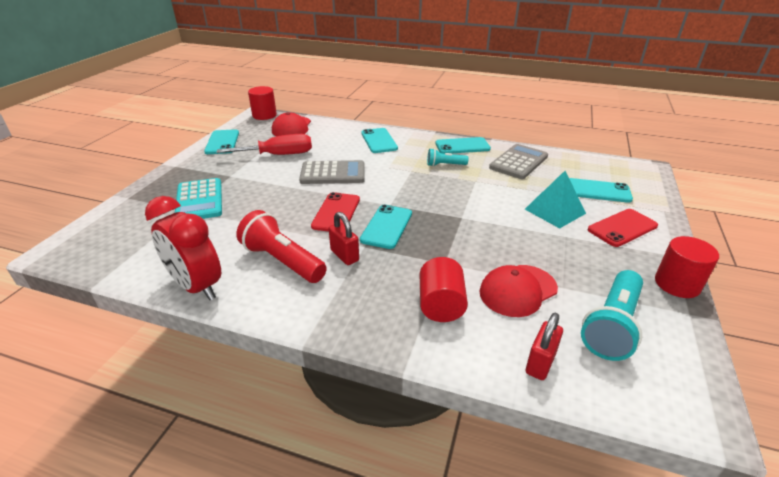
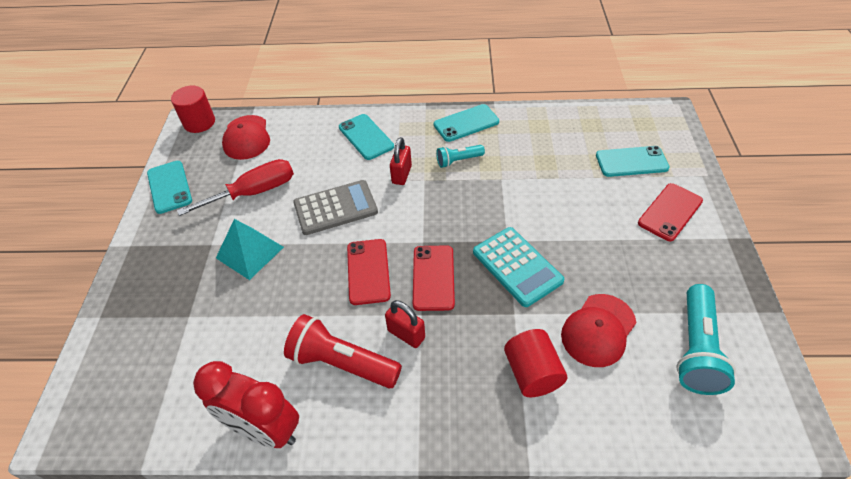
camera: 15 degrees left, 15 degrees up
(199, 200) = (195, 297): turquoise calculator -> turquoise calculator (517, 266)
(386, 226) = (433, 277): turquoise phone -> red phone
(518, 162) = (537, 136): grey calculator -> none
(540, 363) = (647, 416): red padlock -> red padlock (401, 175)
(555, 211) = (598, 205): turquoise pyramid -> turquoise pyramid (250, 252)
(677, 284) = (738, 277): red cylinder -> none

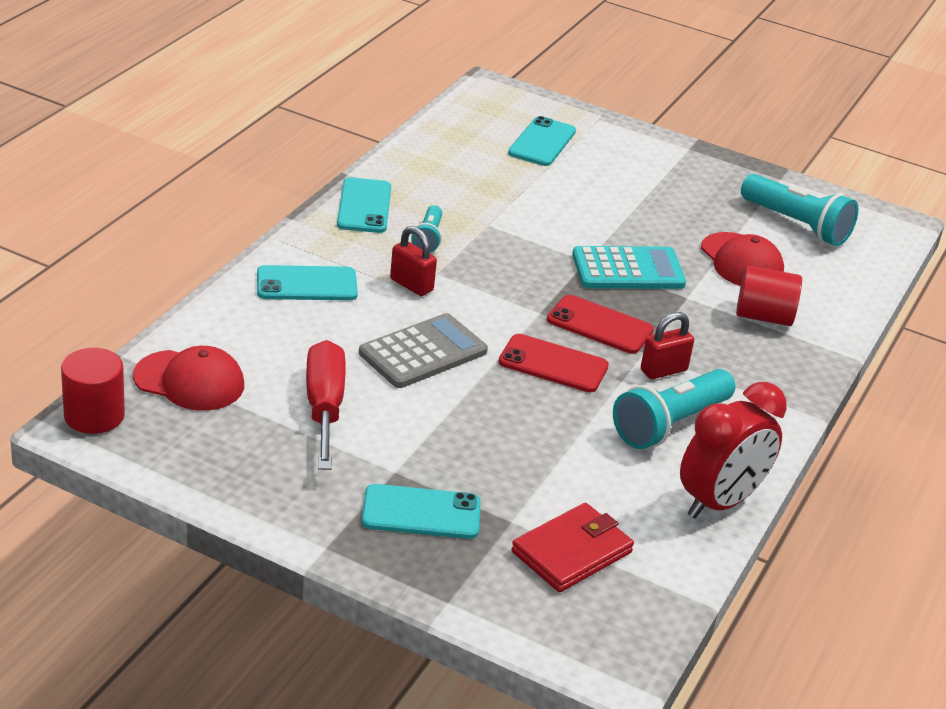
camera: 70 degrees left, 15 degrees down
(169, 187) = (229, 481): turquoise phone -> turquoise phone (421, 512)
(169, 360) = (572, 552): none -> red wallet
(250, 252) = (441, 442): turquoise pyramid -> none
(335, 208) = (423, 352): grey calculator -> grey calculator turned 45 degrees clockwise
(342, 363) = (670, 424): red flashlight -> turquoise flashlight
(670, 212) = (632, 158): red phone -> none

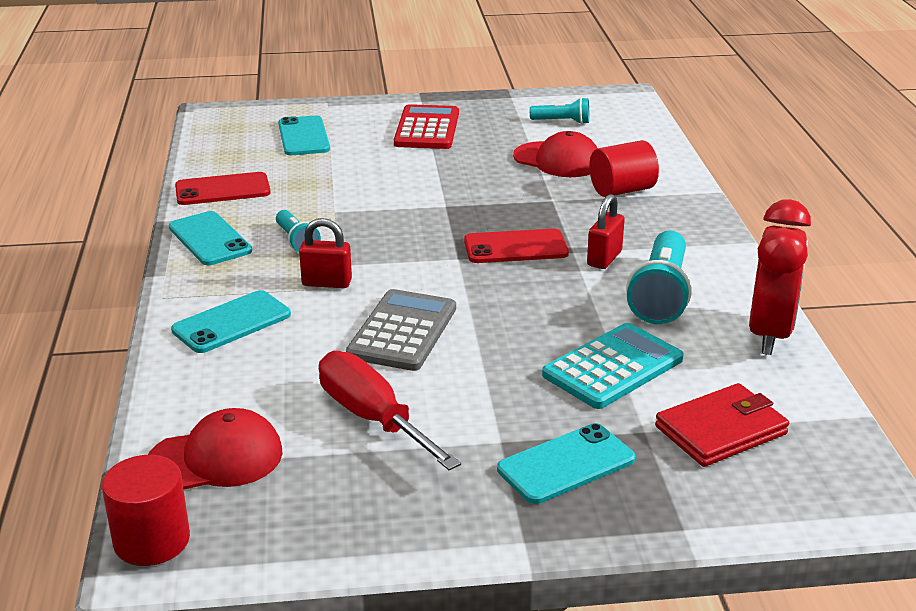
camera: 30 degrees left, 5 degrees down
(553, 364) = (518, 292): red phone -> red phone (222, 190)
(572, 552) = (721, 430): red wallet -> red wallet turned 45 degrees clockwise
(628, 270) = (485, 199): turquoise calculator -> turquoise calculator (612, 367)
(659, 179) = (427, 129): none -> red calculator
(797, 225) = (562, 122): turquoise flashlight -> turquoise flashlight, size x0.55

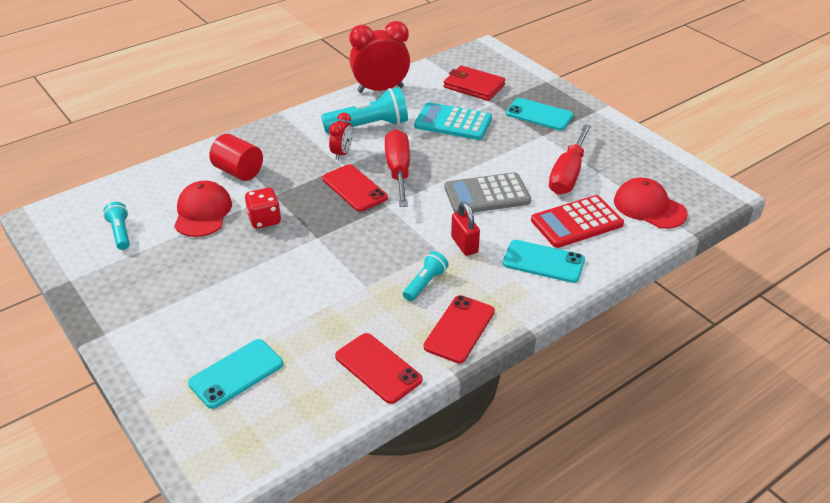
camera: 120 degrees left, 10 degrees up
(152, 541) = (713, 198): red cylinder -> none
(210, 239) = (459, 329): turquoise phone -> red phone
(427, 129) = (175, 302): red calculator -> red calculator (576, 222)
(509, 186) = (264, 220): none -> red dice
(525, 286) = (398, 170): none -> red screwdriver
(604, 258) = (342, 153): red padlock -> red clock

